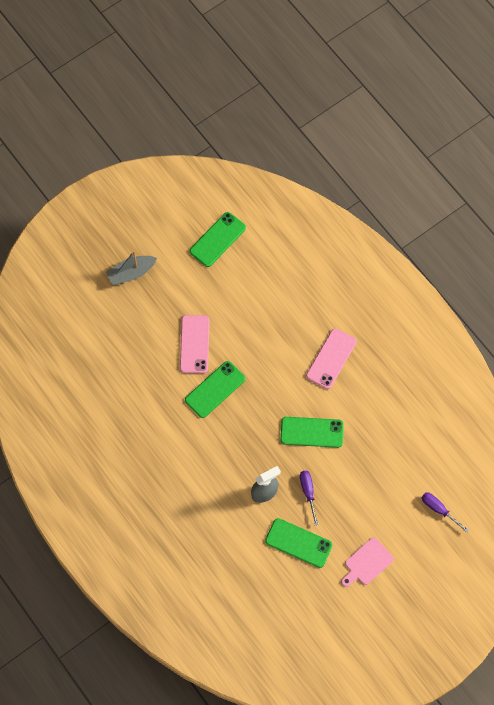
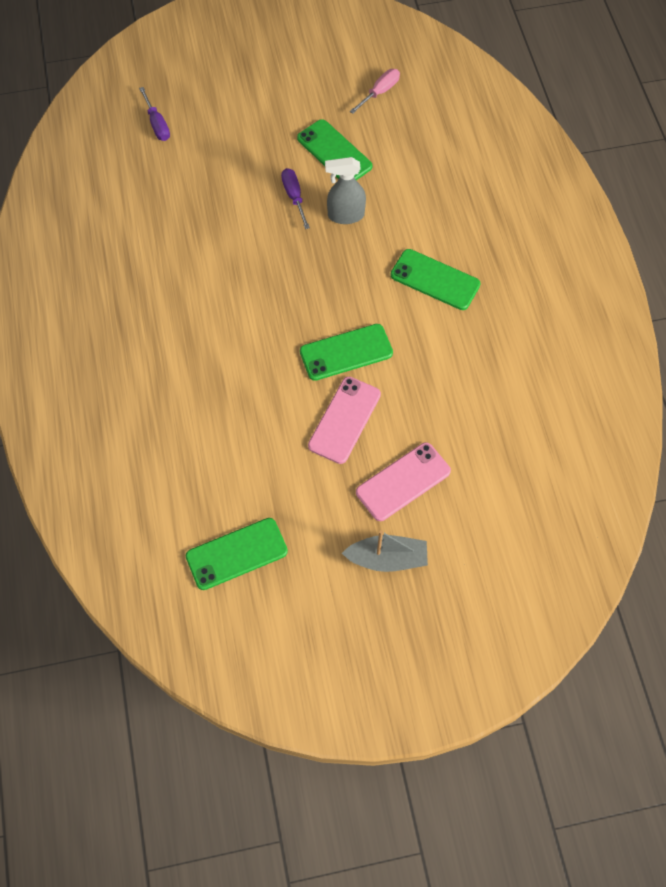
camera: 155 degrees left, 5 degrees down
(292, 615) = (380, 92): none -> pink screwdriver
(308, 492) = (294, 196): purple screwdriver -> purple screwdriver turned 150 degrees clockwise
(312, 432) = (252, 255): green phone -> green phone (435, 280)
(331, 358) = (176, 328): pink phone -> pink phone (403, 482)
(367, 563) = (269, 107): pink cutting board -> none

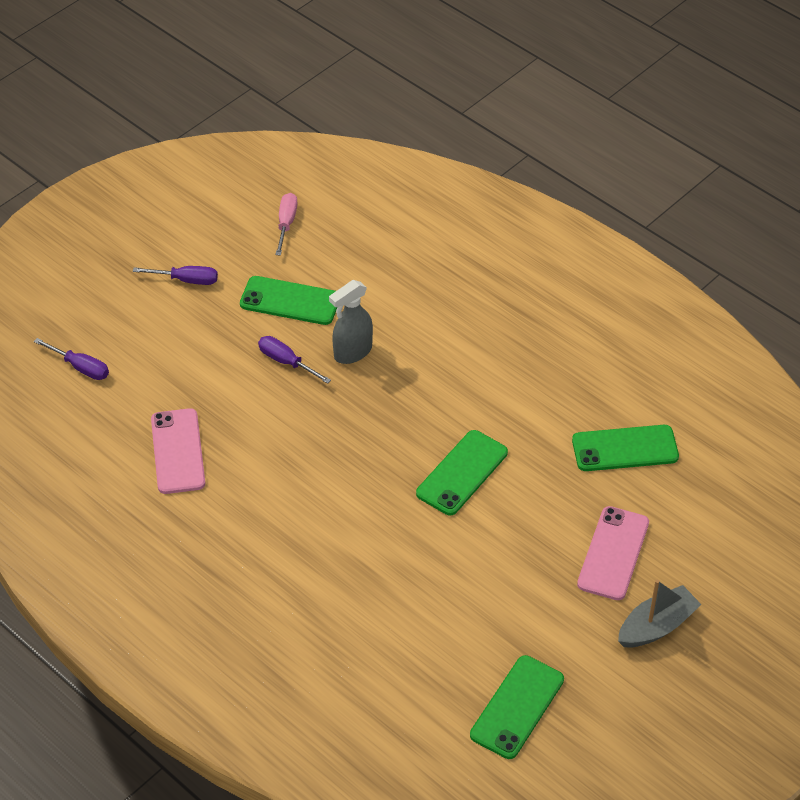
camera: 35 degrees left, 15 degrees down
(277, 98) = (187, 280): none -> purple screwdriver
(344, 420) = (513, 532): pink phone -> pink phone (178, 451)
(435, 280) = (488, 364): green phone -> green phone (625, 448)

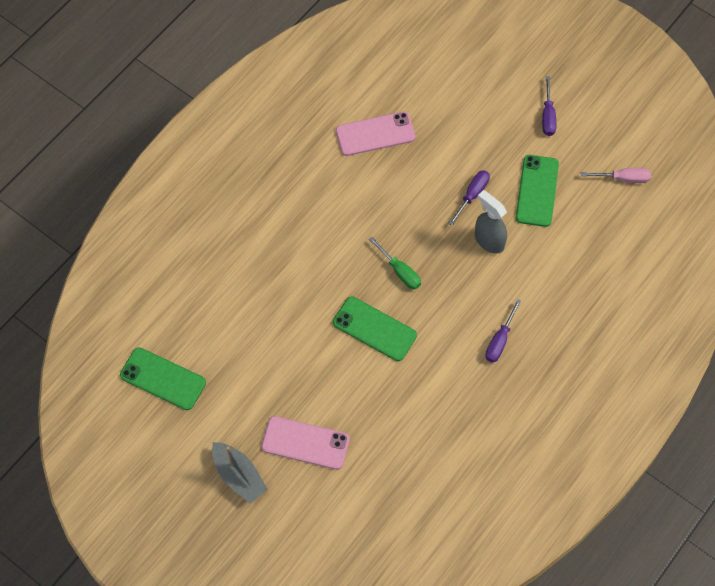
camera: 85 degrees right, 15 degrees up
(81, 368) = (448, 61): purple screwdriver -> purple screwdriver (499, 341)
(385, 441) = (400, 272): none -> green screwdriver
(625, 448) = (412, 450): green phone -> none

